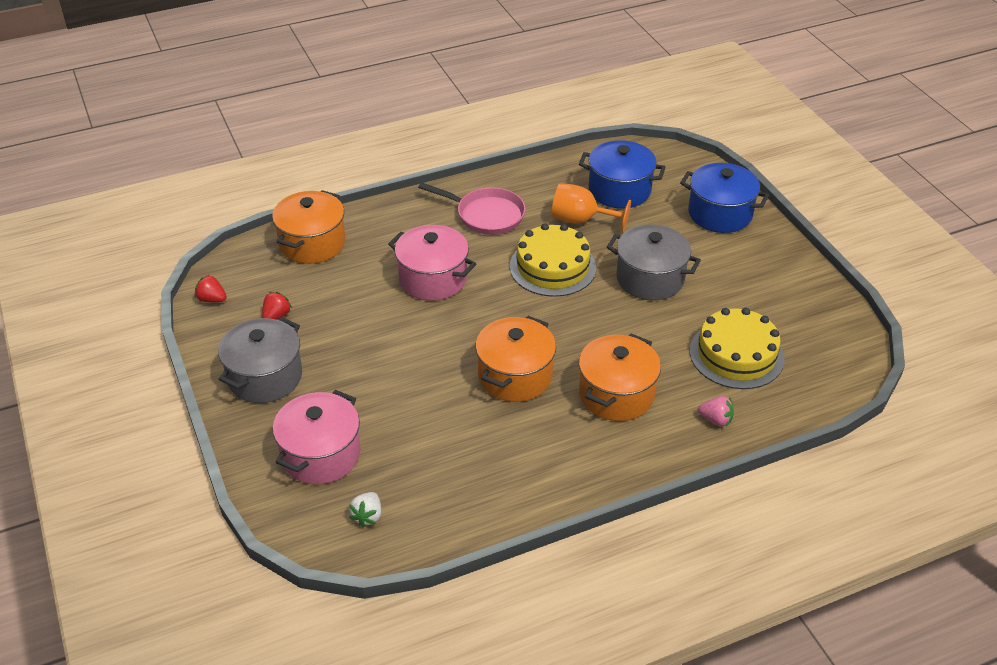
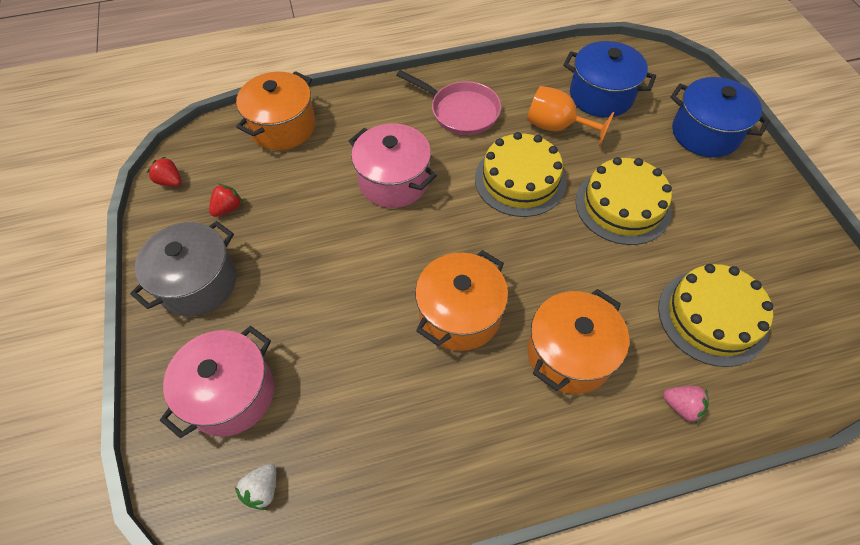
camera: 10 degrees right, 15 degrees up
(650, 278) = (622, 205): grey pot -> yellow cake

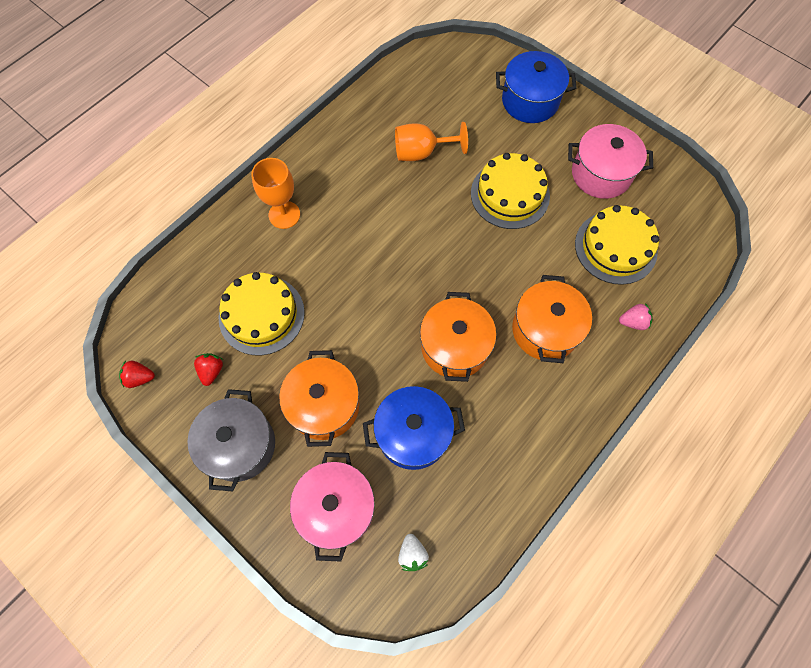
camera: 35 degrees left, 10 degrees up
(283, 127) = (198, 273): orange pot -> orange pot (324, 405)
(390, 118) = (284, 215): none -> orange goblet
(394, 181) = (329, 269): pink pot -> pink pot (601, 174)
(461, 111) = (338, 178): pink pan -> none
(520, 180) = (424, 214): yellow cake -> yellow cake (261, 315)
(601, 95) = (436, 106): blue pot -> blue pot (413, 434)

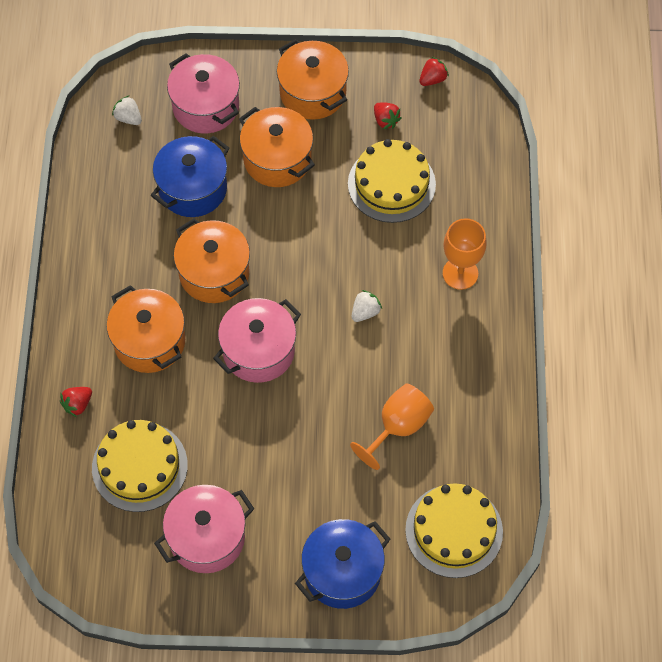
camera: 140 degrees right, 5 degrees down
(240, 445) = (313, 93): grey pot -> orange pot
(373, 237) = (365, 312): none -> white strawberry
(470, 264) = (258, 351): none -> pink pot
(510, 194) = (278, 446): yellow cake -> yellow cake (454, 531)
(633, 322) = (78, 404): pink strawberry -> red strawberry

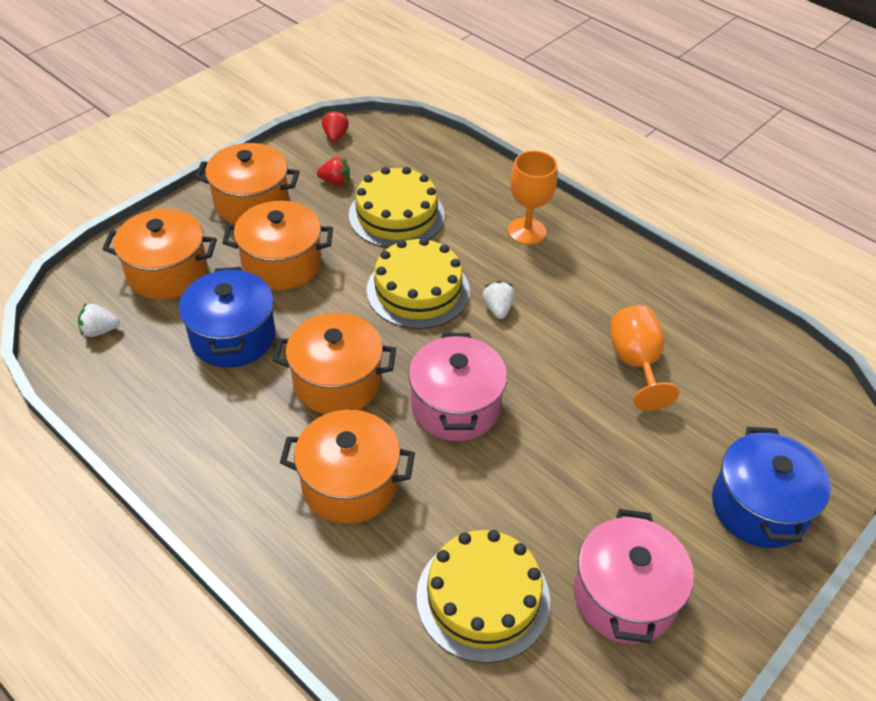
camera: 50 degrees left, 15 degrees down
(78, 404) = (350, 603): red strawberry -> none
(206, 106) = (167, 272): pink pot -> orange pot
(454, 531) = (778, 396): yellow cake -> yellow cake (418, 290)

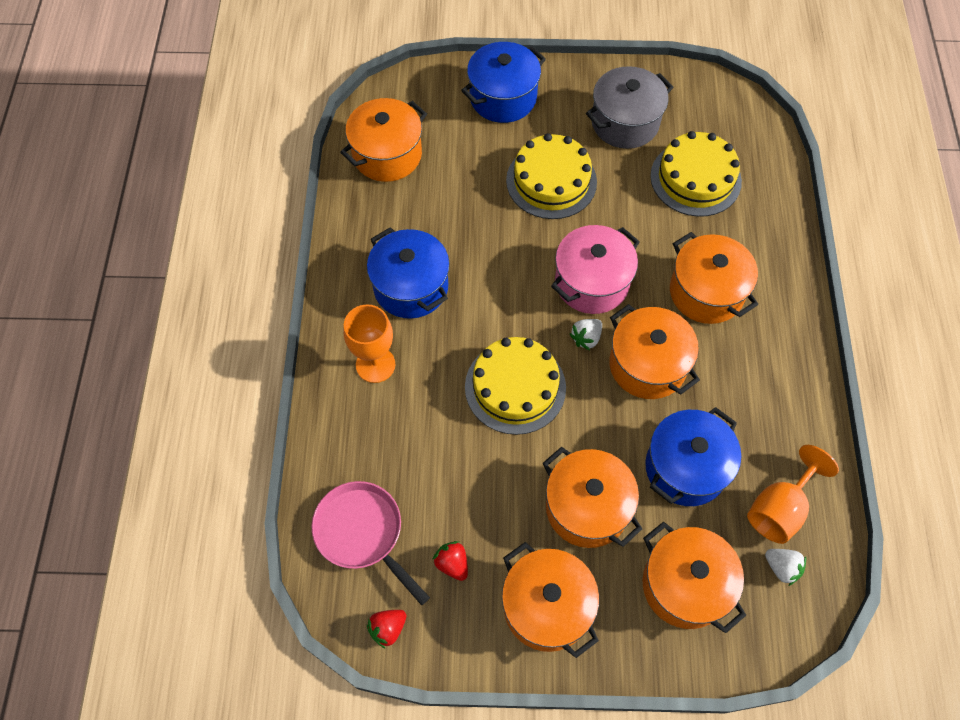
camera: 130 degrees left, 15 degrees up
(396, 215) = (448, 474): yellow cake -> yellow cake (551, 181)
(407, 158) = (362, 533): none -> pink pan
(498, 309) = (481, 322): white strawberry -> white strawberry (586, 338)
(578, 290) = (411, 287): none -> blue pot
(624, 596) = (625, 123): pink pot -> grey pot
(636, 363) = (449, 212): orange goblet -> orange goblet (779, 509)
(750, 363) = (387, 155): none -> orange pot

